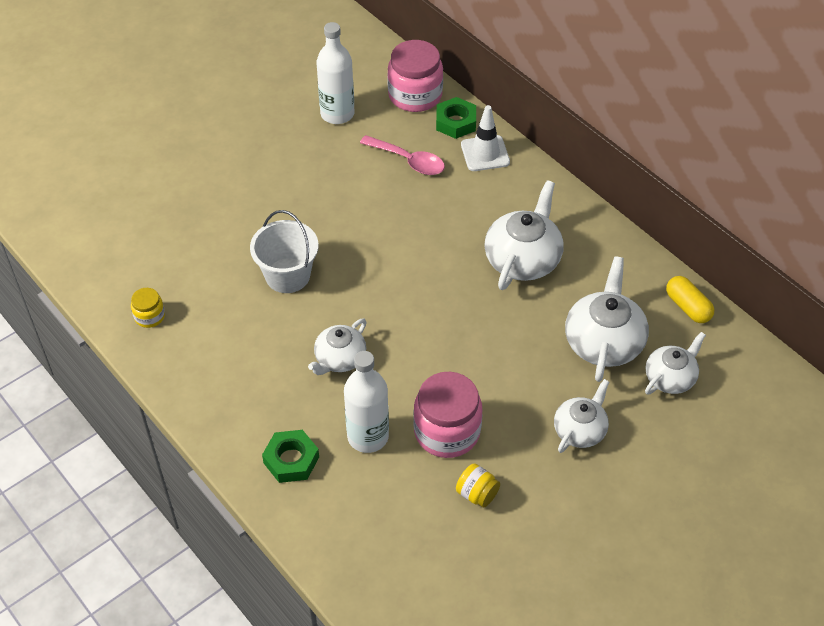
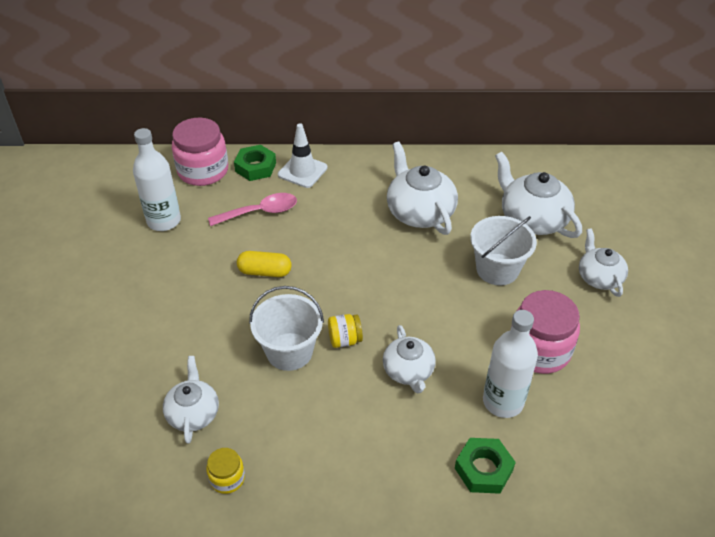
camera: 50 degrees left, 5 degrees down
(477, 494) = (612, 369): yellow jar -> yellow jar (344, 340)
(511, 352) = (497, 269): none -> white bucket
(670, 377) = (591, 207): white teapot -> white teapot (193, 413)
(688, 307) = (540, 164): yellow capsule -> yellow capsule (265, 272)

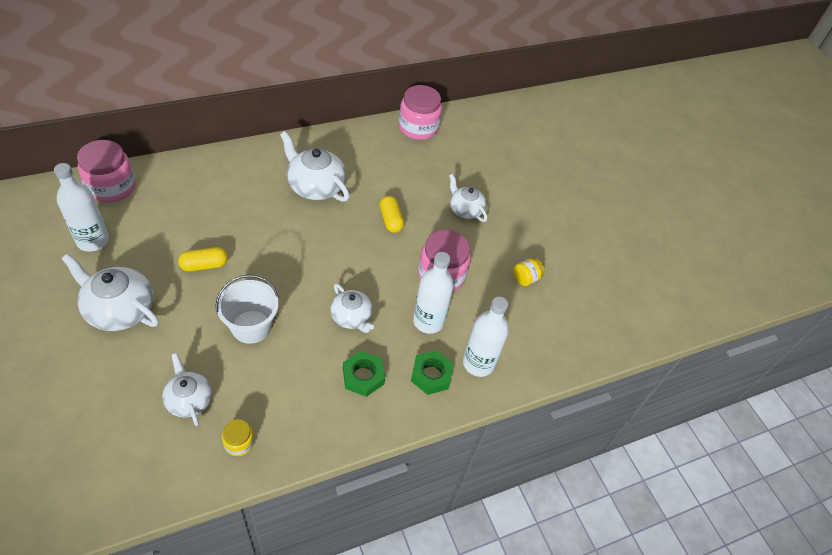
camera: 30 degrees left, 5 degrees up
(255, 167) = (160, 174): green nut -> green nut (363, 376)
(260, 212) = (180, 214): pink spoon -> none
(302, 171) = (204, 170): white traffic cone -> none
(344, 340) = (293, 305): yellow jar -> yellow jar (526, 278)
(497, 269) = (391, 220): white bucket -> yellow capsule
(532, 219) = (403, 174): white teapot -> white teapot (119, 309)
(552, 473) = (478, 363): none -> white bottle
(570, 169) = (418, 128): none -> pink jar

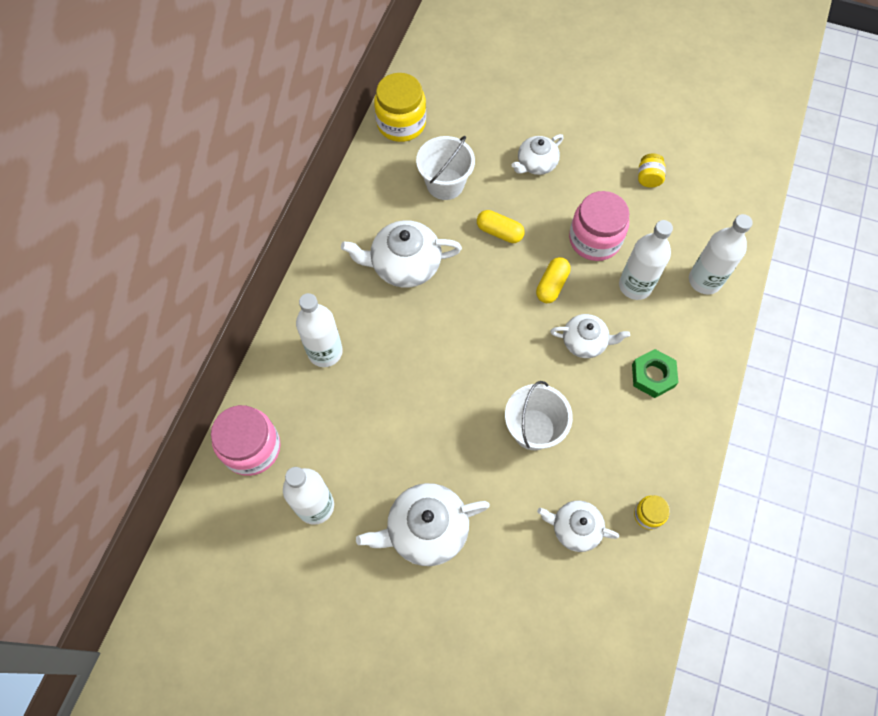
camera: 40 degrees left, 15 degrees up
(204, 265) = (428, 424): yellow capsule -> yellow capsule (551, 285)
(213, 183) = (325, 352): none -> white bottle
(397, 172) = (445, 184): none -> white bucket
(418, 128) = (401, 123): pink jar -> yellow jar
(431, 375) = (690, 324): green nut -> none
(465, 209) = (536, 164): white teapot -> white teapot turned 45 degrees counterclockwise

